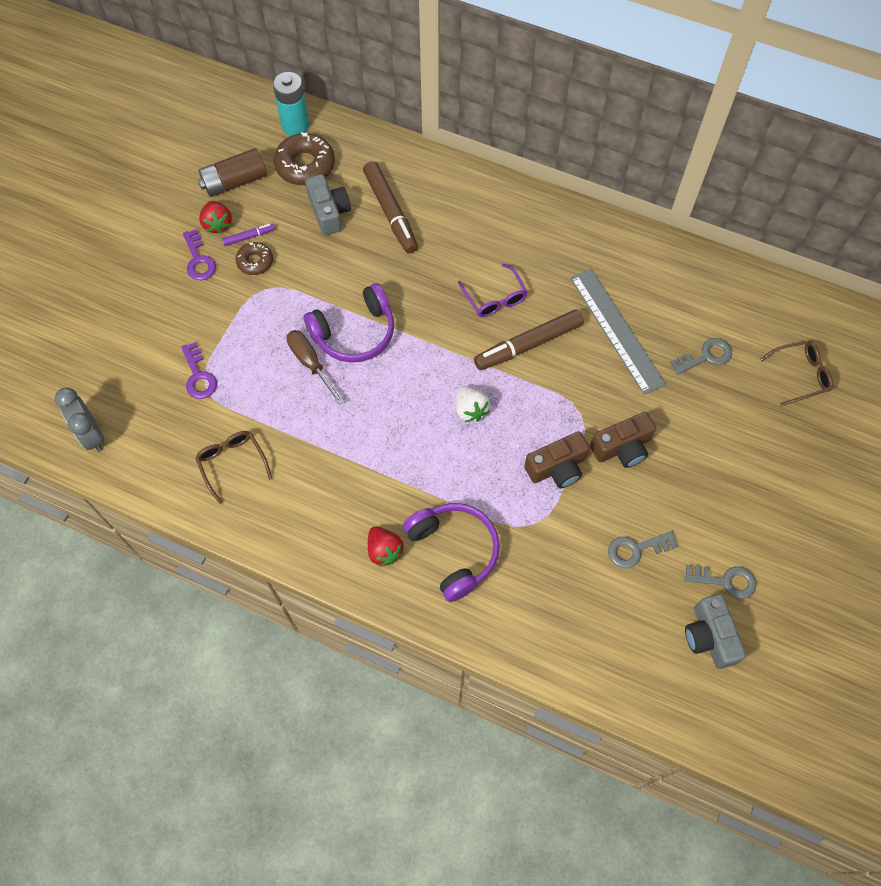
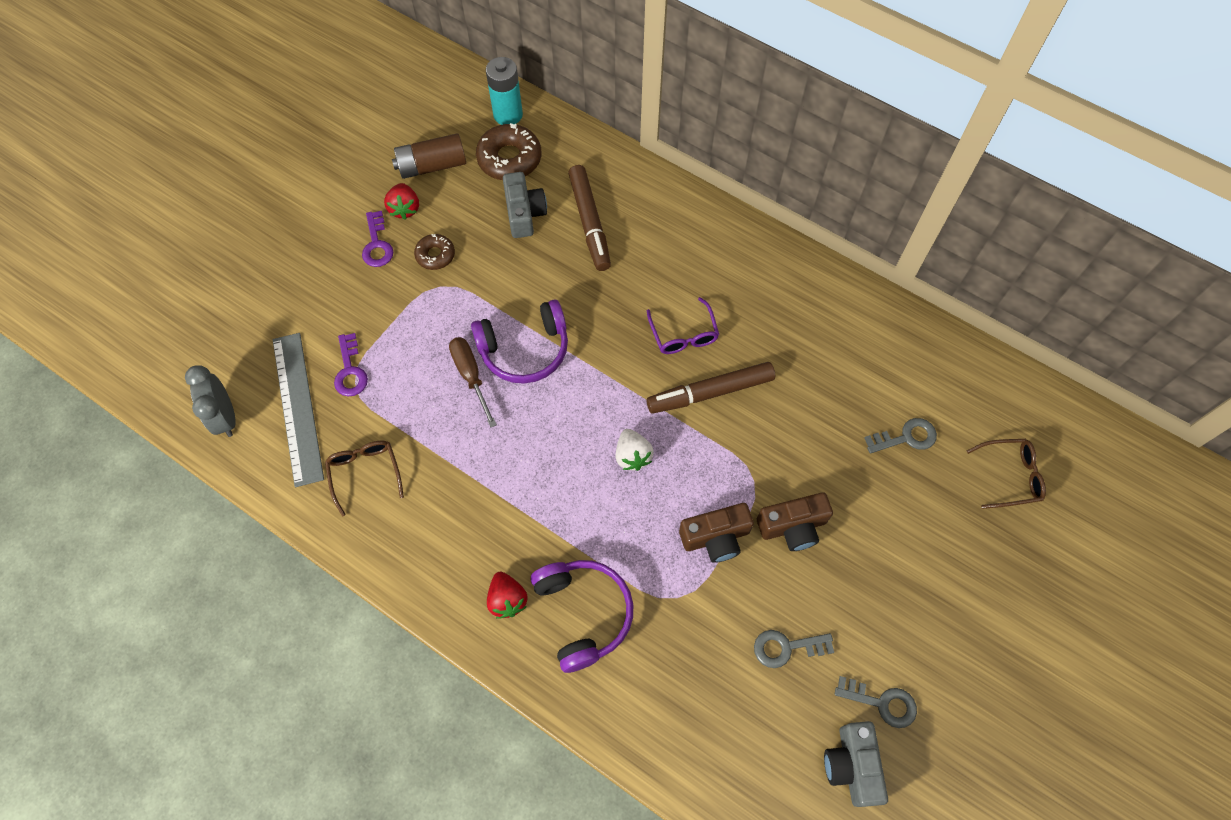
camera: 10 degrees right, 0 degrees up
(249, 237) = (435, 227): purple marker -> none
(616, 330) = (811, 391): grey ruler -> grey ruler (298, 407)

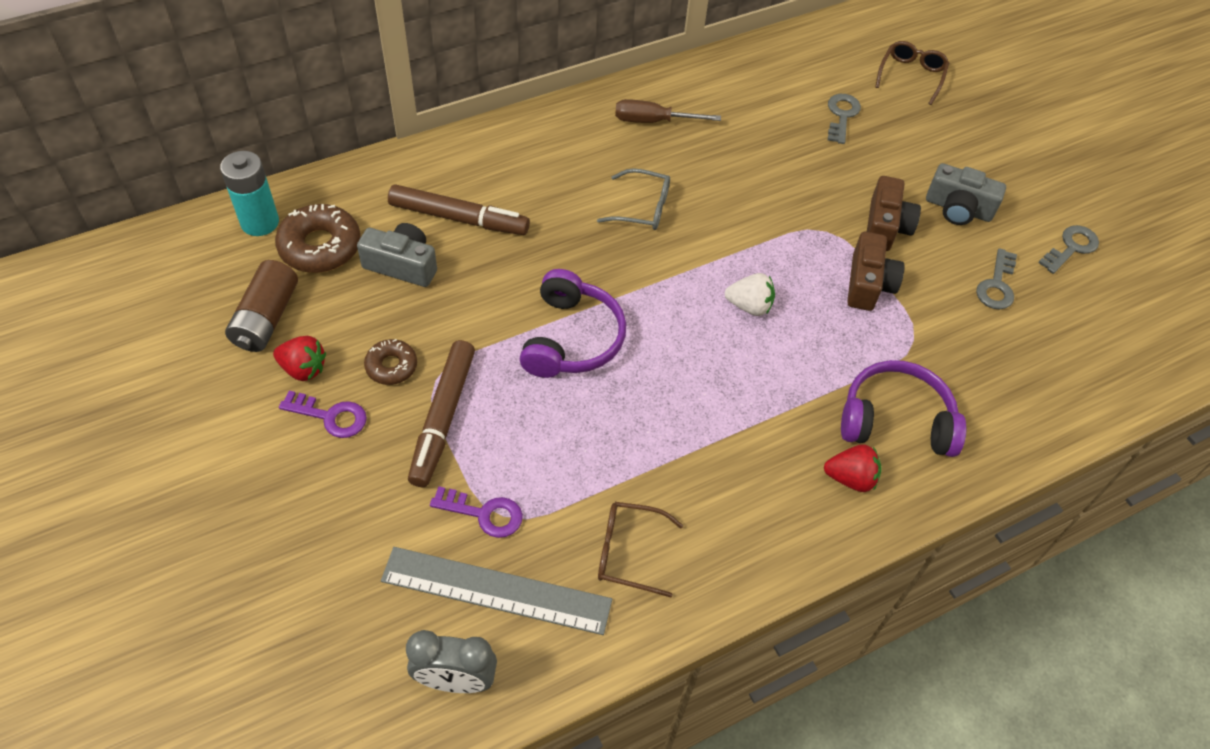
camera: 65 degrees left, 10 degrees down
(471, 376) = (571, 399): brown screwdriver -> brown screwdriver (653, 121)
(683, 334) = (642, 208): purple glasses -> grey glasses
(710, 392) = (717, 218): brown marker -> brown marker (443, 418)
(852, 765) = (1118, 293): grey camera -> grey camera (958, 208)

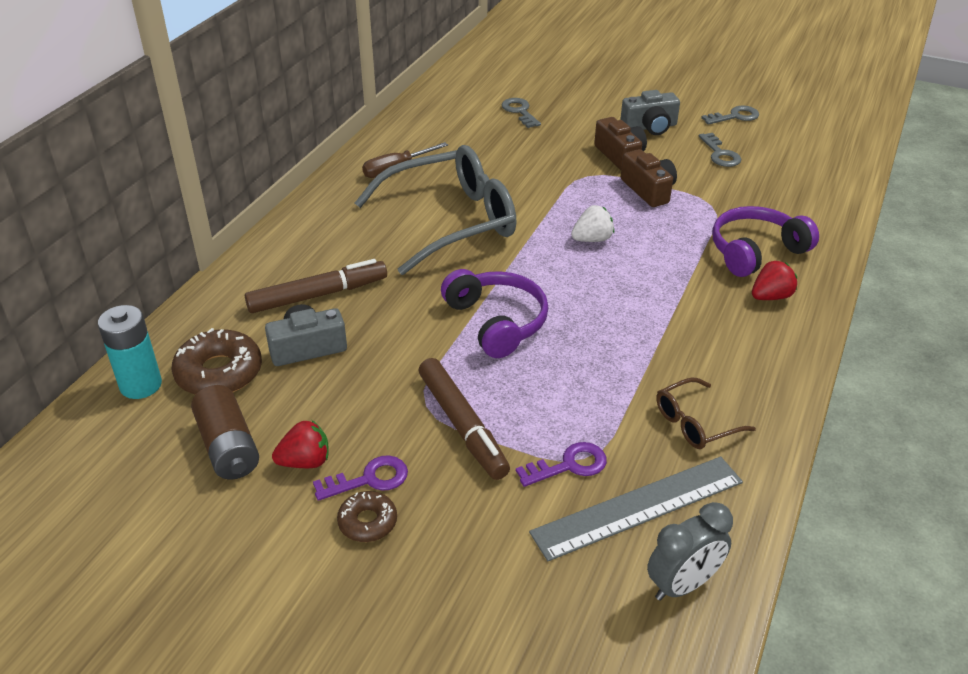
camera: 35 degrees left, 15 degrees down
(391, 366) = (379, 417): brown donut -> brown donut (367, 522)
(642, 208) = (451, 221): grey glasses -> grey glasses, size x2.21
(911, 76) = (536, 73): brown glasses -> none
(1071, 248) = (734, 116): grey key -> grey key turned 60 degrees clockwise

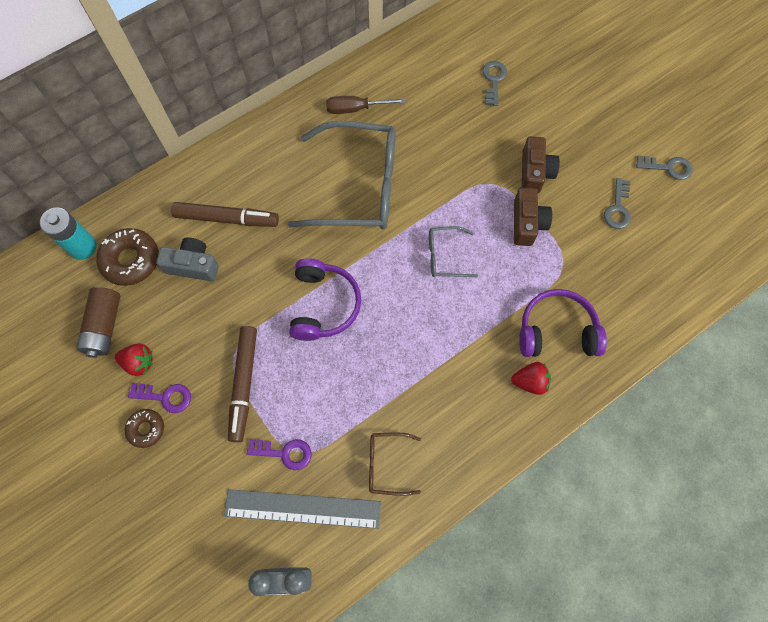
camera: 30 degrees right, 30 degrees up
(592, 239) = (445, 256): white strawberry -> grey glasses
(650, 127) = (585, 148): grey camera -> none

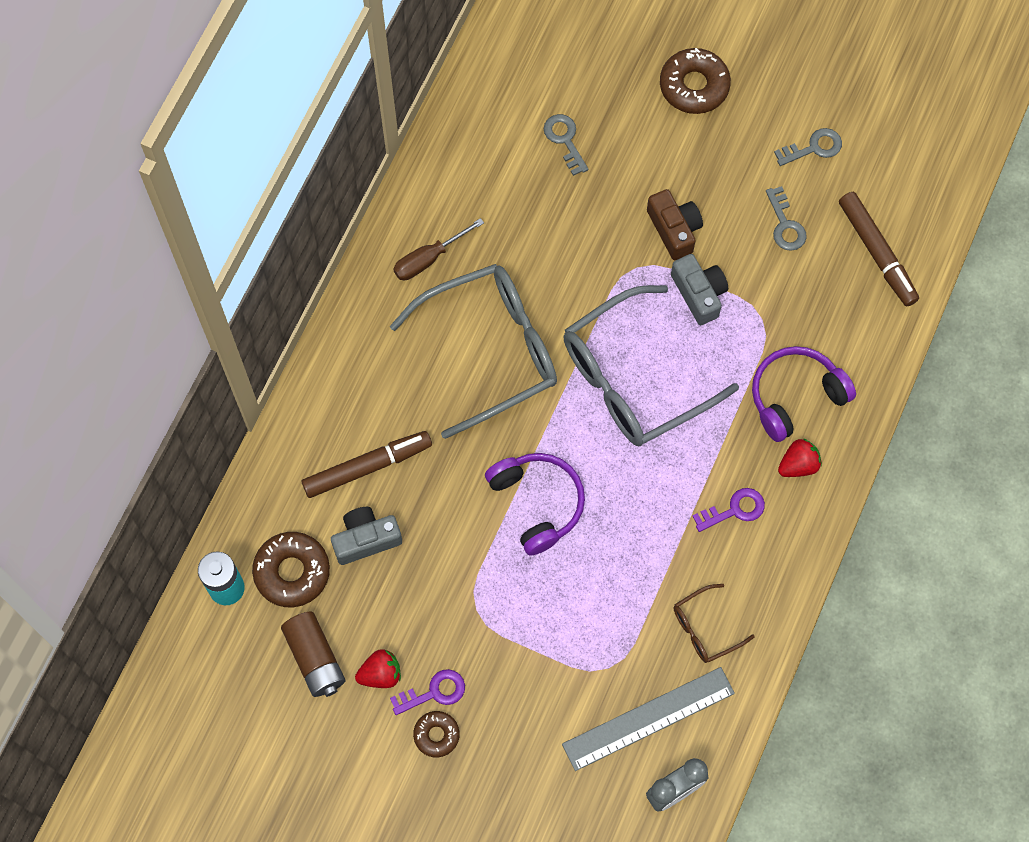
camera: 30 degrees left, 0 degrees up
(244, 384) = (508, 633): brown marker -> brown marker (877, 253)
(284, 453) = (595, 676): purple key -> purple key (734, 510)
(445, 256) = (633, 378): grey glasses -> grey glasses, size x2.21
(527, 223) = (699, 294): brown camera -> grey camera
(604, 88) = (694, 86): none -> brown donut

